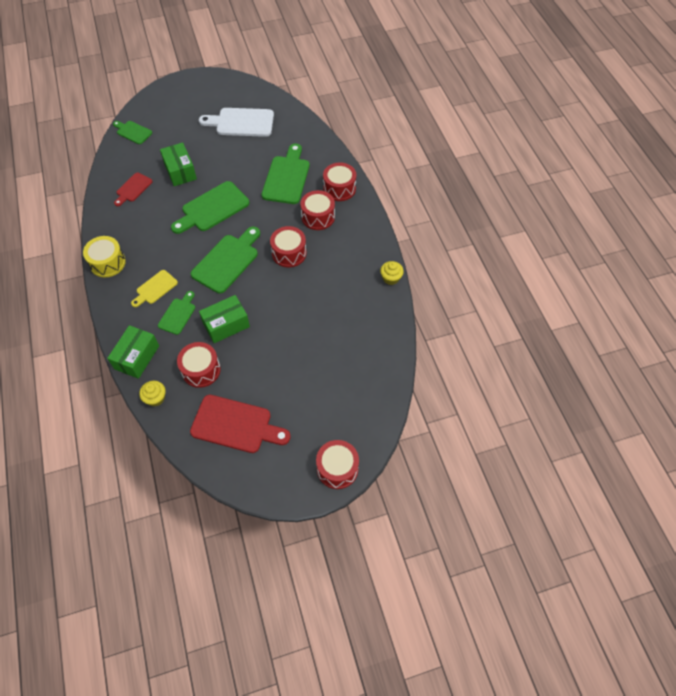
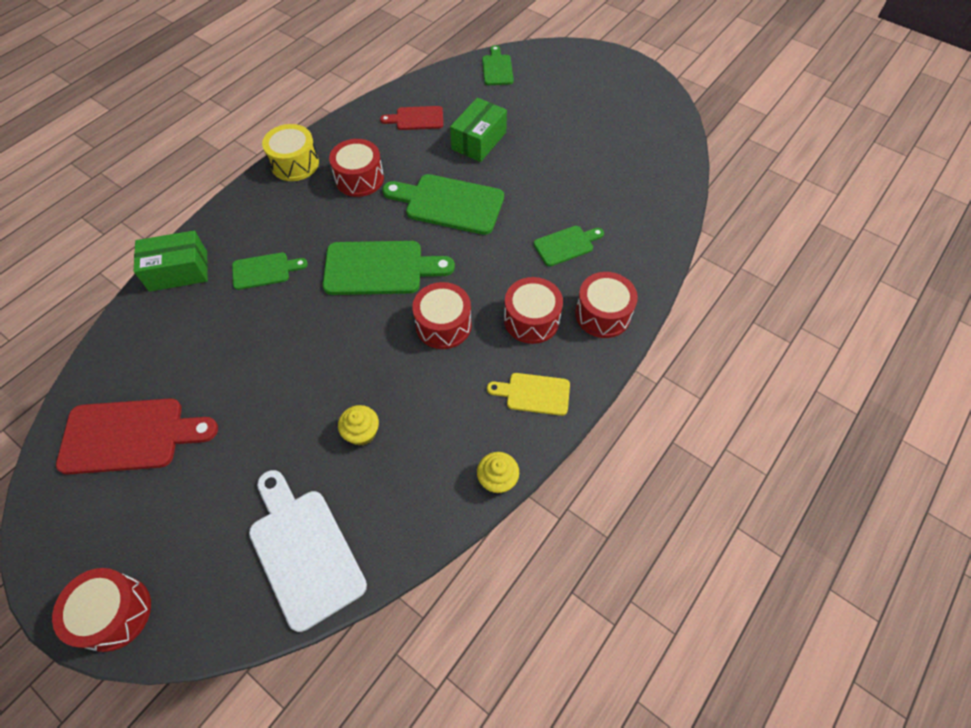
camera: 55 degrees right, 0 degrees up
(155, 288) = (288, 226): yellow cutting board -> yellow cutting board (534, 394)
(155, 398) = (129, 325): yellow cupcake -> yellow cupcake (362, 432)
(201, 370) = (195, 345): red drum -> red drum (359, 178)
(226, 325) = (280, 328): green box -> none
(235, 425) = (130, 435): red cutting board -> red cutting board turned 75 degrees counterclockwise
(241, 122) = (609, 147): white cutting board -> white cutting board (304, 551)
(287, 177) = (566, 245): green cutting board -> green cutting board, size x0.57

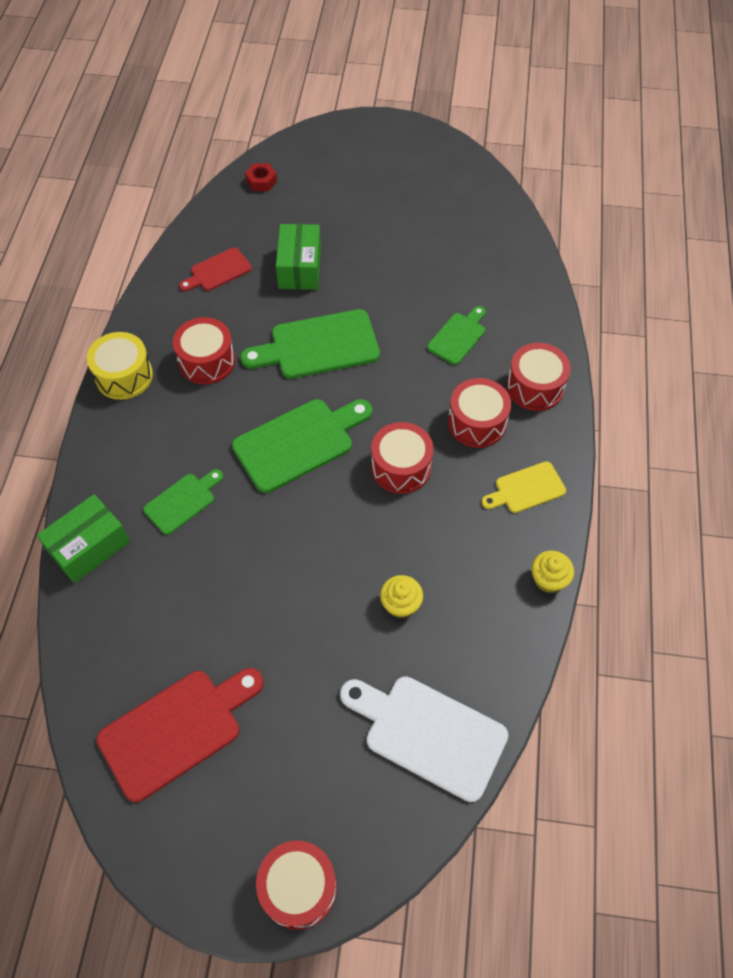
camera: 30 degrees left, 0 degrees up
(497, 68) = (261, 181): green cutting board -> red nut

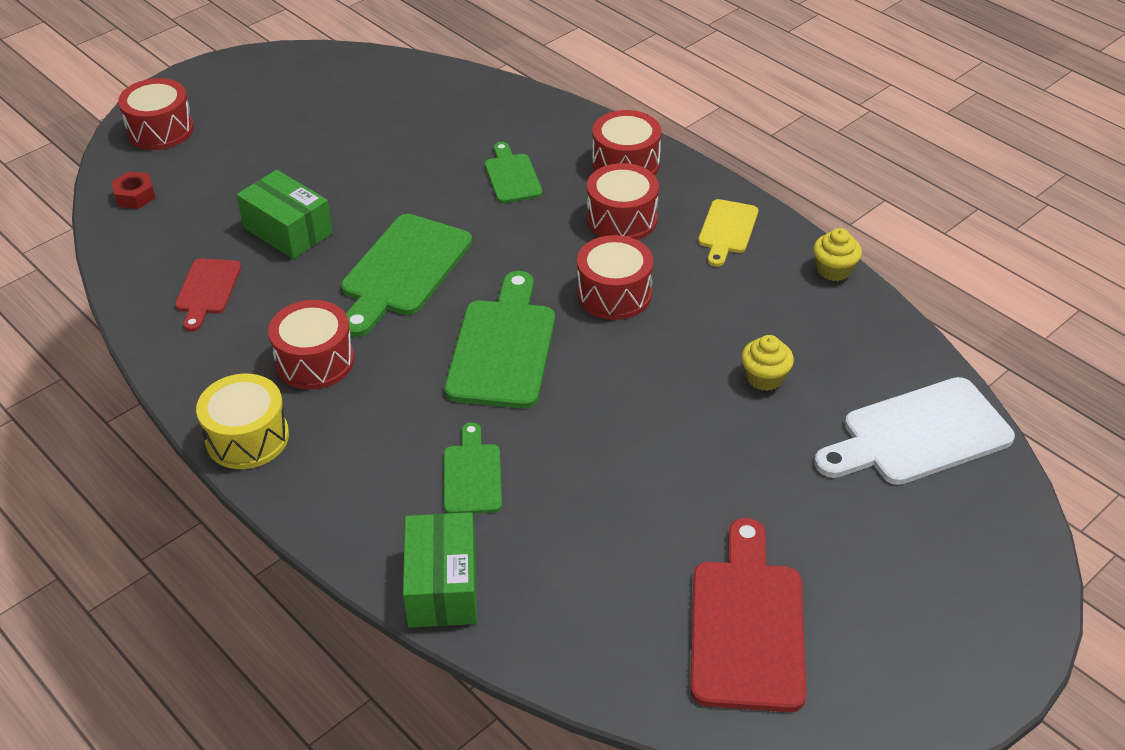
camera: 50 degrees left, 15 degrees down
(298, 888) = (1003, 618): red drum -> red drum (160, 130)

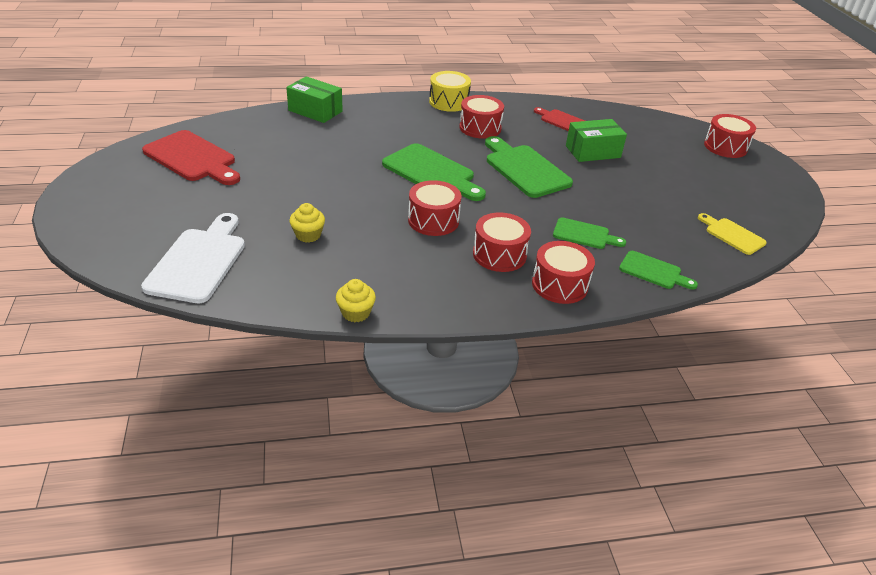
camera: 120 degrees right, 5 degrees down
(135, 196) = (661, 125): red nut -> none
(472, 475) = (361, 136): green cutting board -> green cutting board (653, 271)
(727, 230) = (445, 290): yellow cutting board -> yellow cutting board (732, 235)

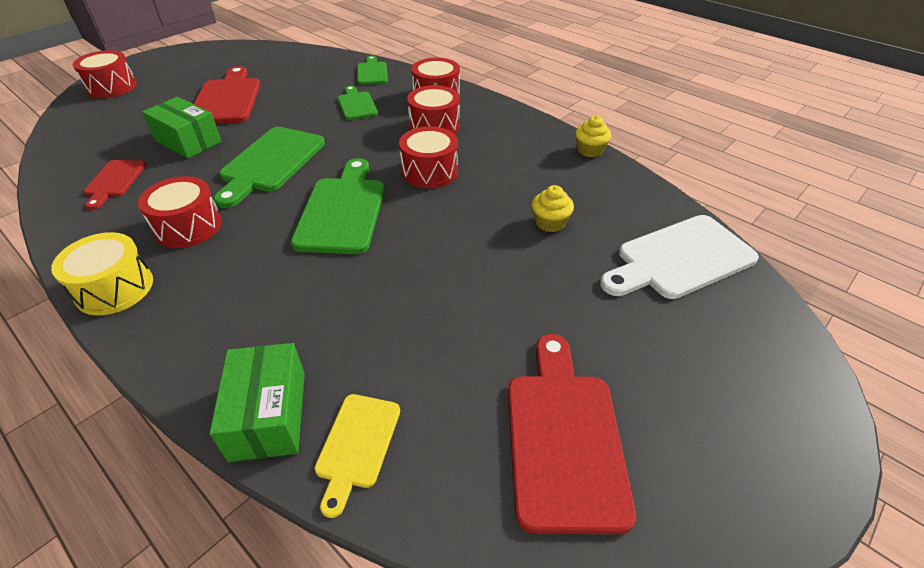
camera: 125 degrees left, 5 degrees up
(656, 183) = (227, 99): none -> red cutting board
(732, 235) = (284, 59): yellow cutting board -> yellow cutting board (357, 445)

